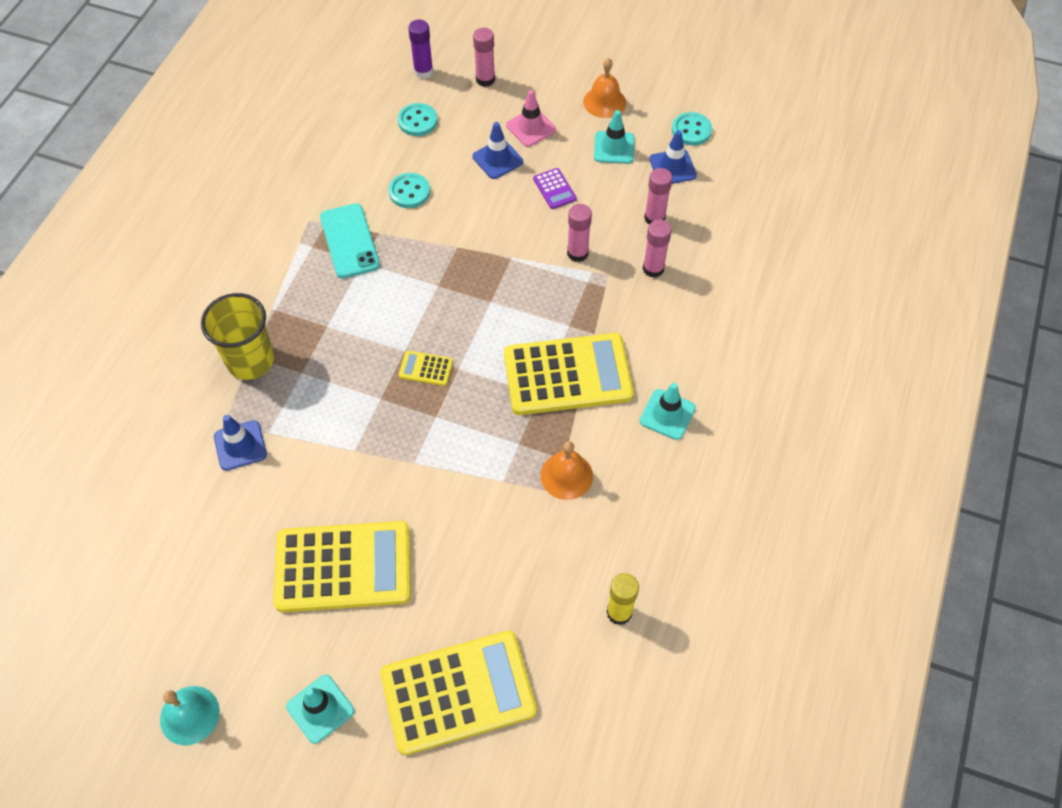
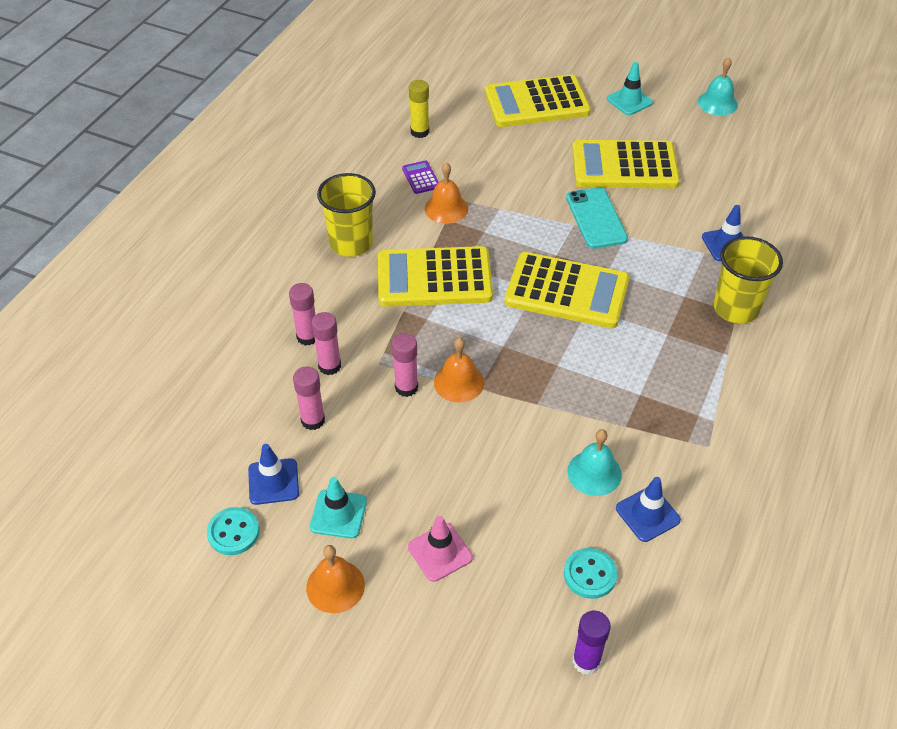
camera: 175 degrees left, 10 degrees down
(349, 241) = (657, 418): turquoise phone -> turquoise phone (596, 218)
(409, 192) = (594, 473): turquoise button -> turquoise bell
(426, 368) = (566, 291): yellow calculator -> yellow calculator, size x2.44
(485, 79) = (496, 639): pink glue stick -> pink glue stick (307, 337)
(497, 159) = (486, 509): blue traffic cone -> blue traffic cone (647, 514)
(530, 262) = (459, 382): none -> orange bell
(554, 189) = (421, 464): purple calculator -> purple calculator (421, 178)
(667, 414) = (351, 243): turquoise traffic cone -> yellow cup

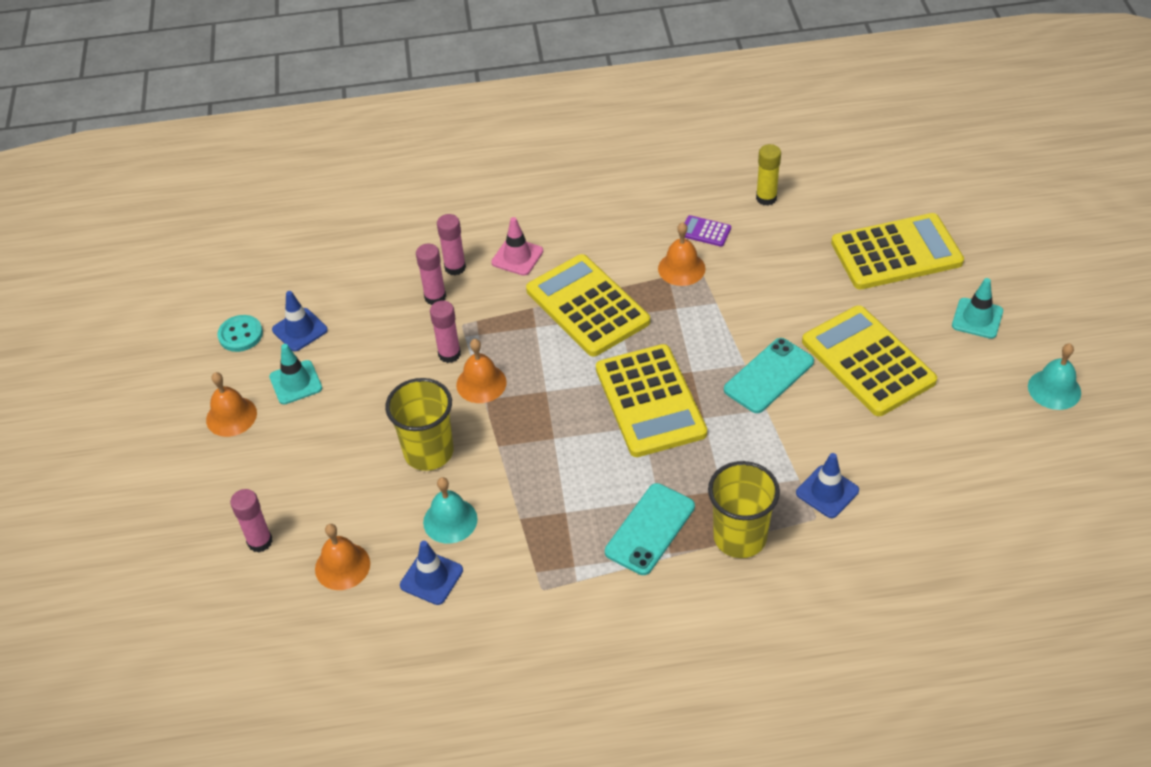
camera: 60 degrees right, 0 degrees up
(313, 420) = (373, 318): pink glue stick -> pink glue stick (260, 542)
(351, 243) = (581, 234): yellow cup -> yellow cup (428, 452)
(421, 178) = (705, 231): purple calculator -> purple calculator turned 105 degrees counterclockwise
(440, 552) = (301, 460): pink traffic cone -> pink traffic cone (517, 257)
(536, 103) = (896, 253): yellow calculator -> yellow calculator turned 120 degrees clockwise
(586, 661) = (258, 602): purple glue stick -> none
(590, 574) = (342, 566): turquoise button -> orange bell
(693, 353) = (650, 529): none -> turquoise phone

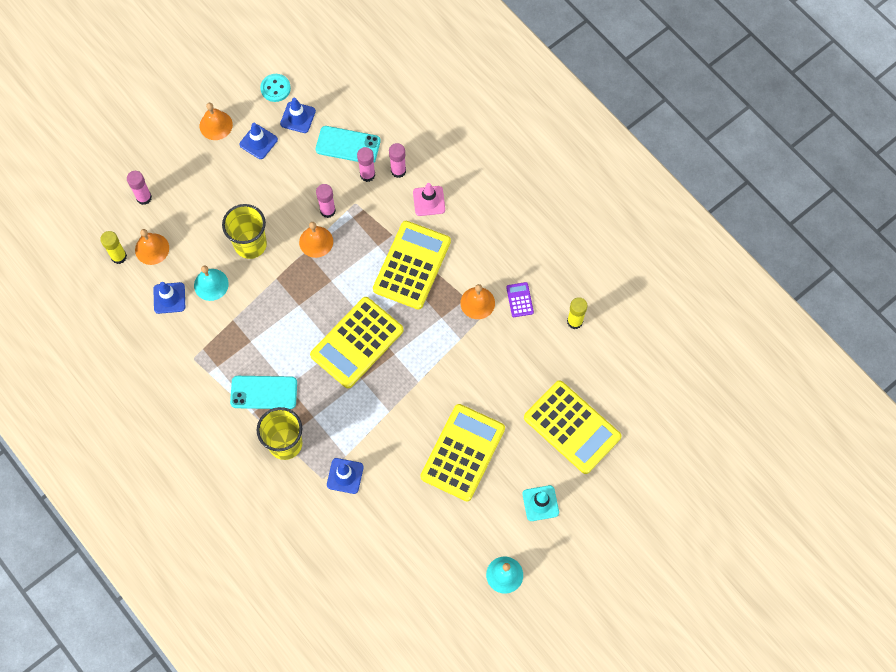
camera: 55 degrees right, 20 degrees up
(296, 382) = (258, 142): turquoise traffic cone -> blue traffic cone
(320, 612) = (119, 256): none -> yellow glue stick
(768, 376) = (416, 400): turquoise phone -> turquoise phone (348, 145)

